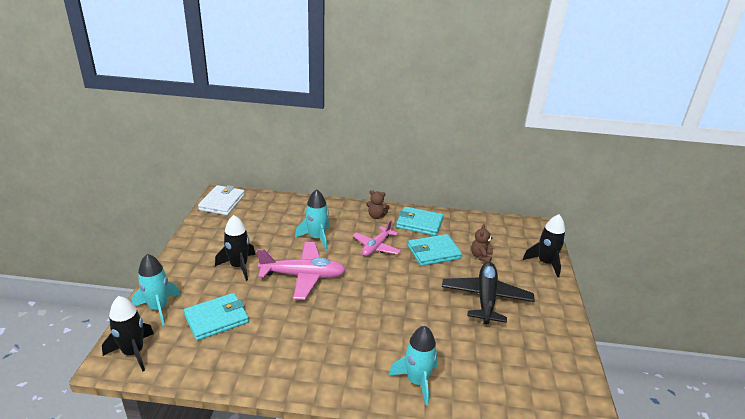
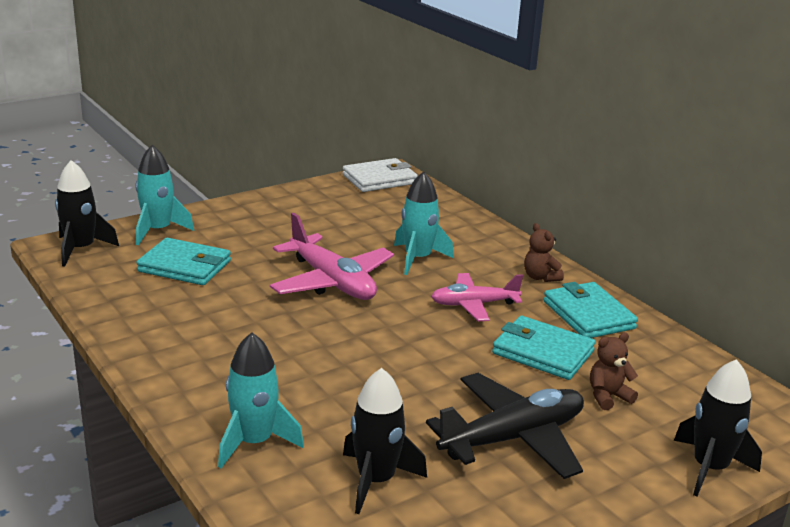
camera: 50 degrees right, 5 degrees down
(239, 266) = (286, 238): black rocket -> black rocket (376, 480)

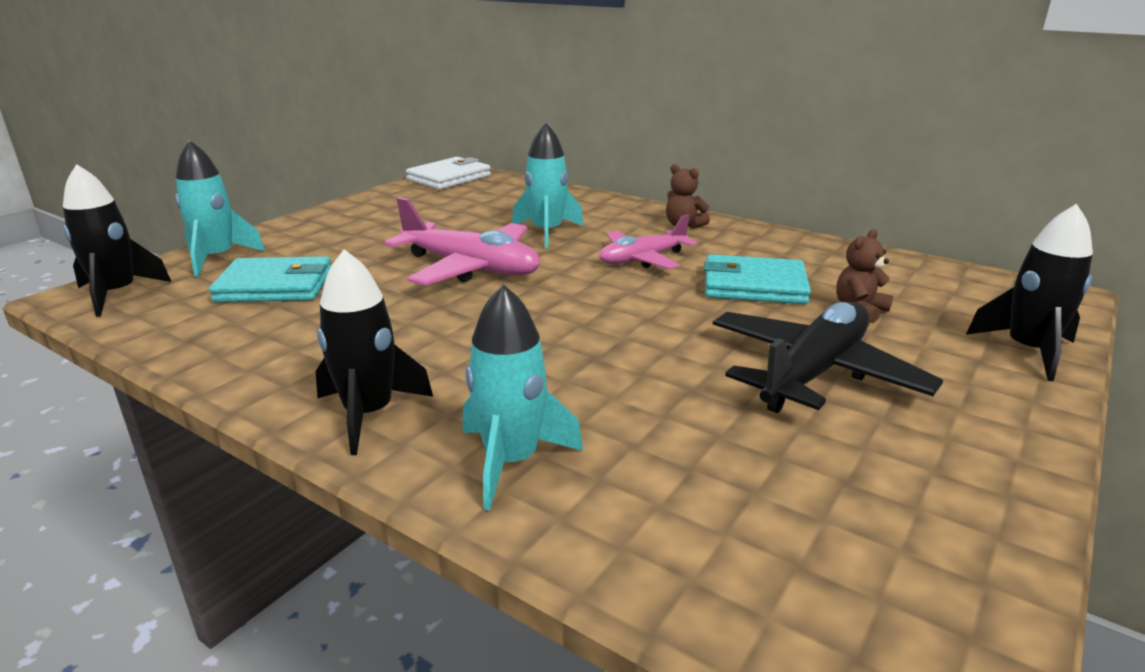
camera: 20 degrees left, 0 degrees up
(376, 480) = (710, 464): black rocket -> black rocket (369, 414)
(588, 315) = (761, 246): turquoise wallet -> none

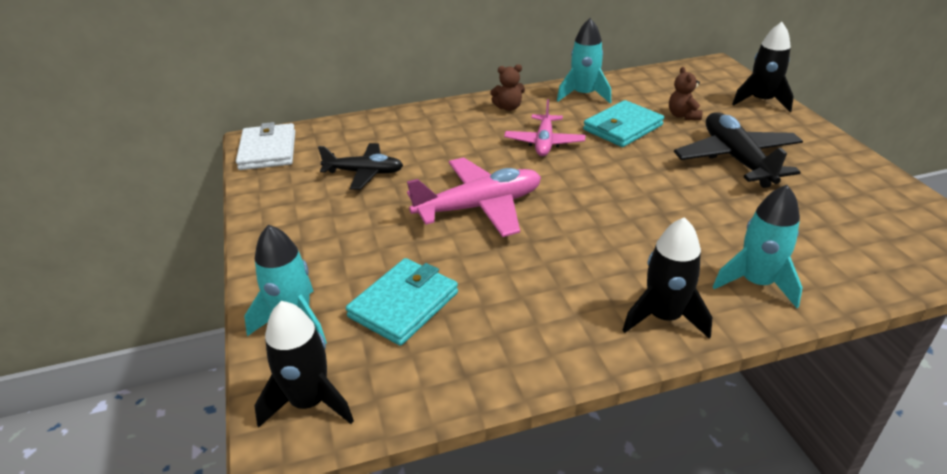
camera: 50 degrees left, 10 degrees up
(463, 213) = (364, 173): none -> black plane
(547, 232) = (453, 155): turquoise rocket -> turquoise rocket (583, 95)

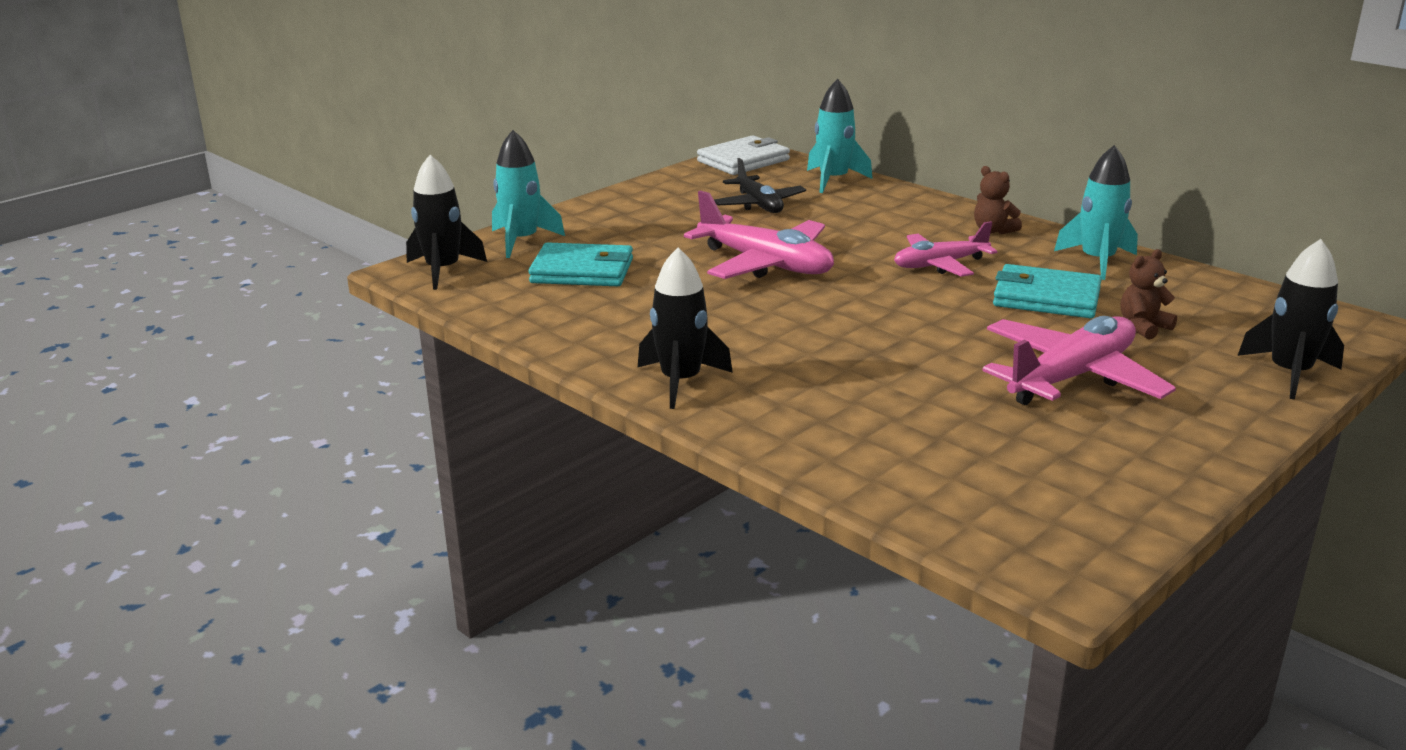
camera: 60 degrees right, 10 degrees down
(736, 159) = (1071, 377): black plane -> pink plane
(756, 283) = (795, 422): turquoise rocket -> turquoise rocket (833, 180)

